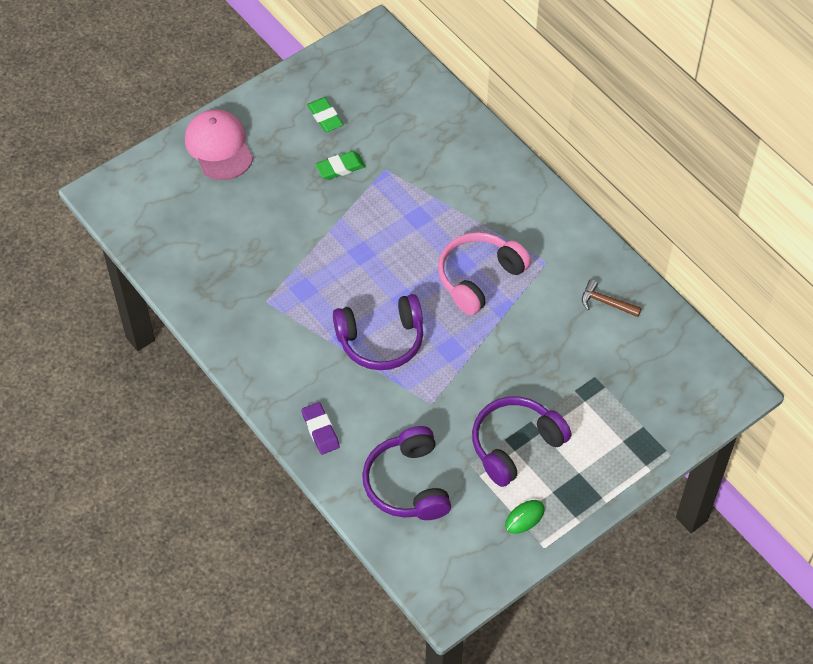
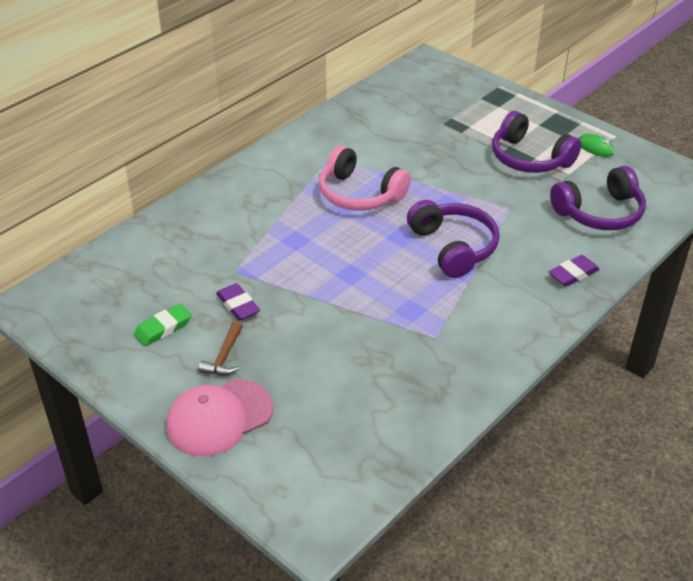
camera: 100 degrees left, 15 degrees down
(340, 168) = (238, 305): green eraser -> purple eraser
(606, 302) = (365, 123): brown hammer -> brown hammer (224, 357)

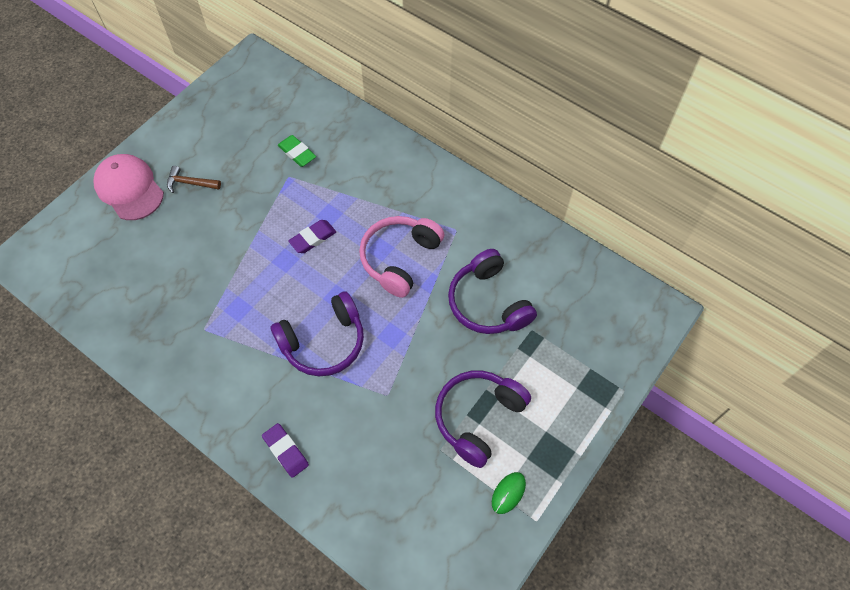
camera: 85 degrees right, 20 degrees up
(163, 328) = (223, 140): green eraser -> green eraser (297, 153)
(238, 305) = (247, 184): purple eraser -> purple eraser (313, 238)
(599, 212) = (386, 487): purple headphones -> purple headphones (488, 302)

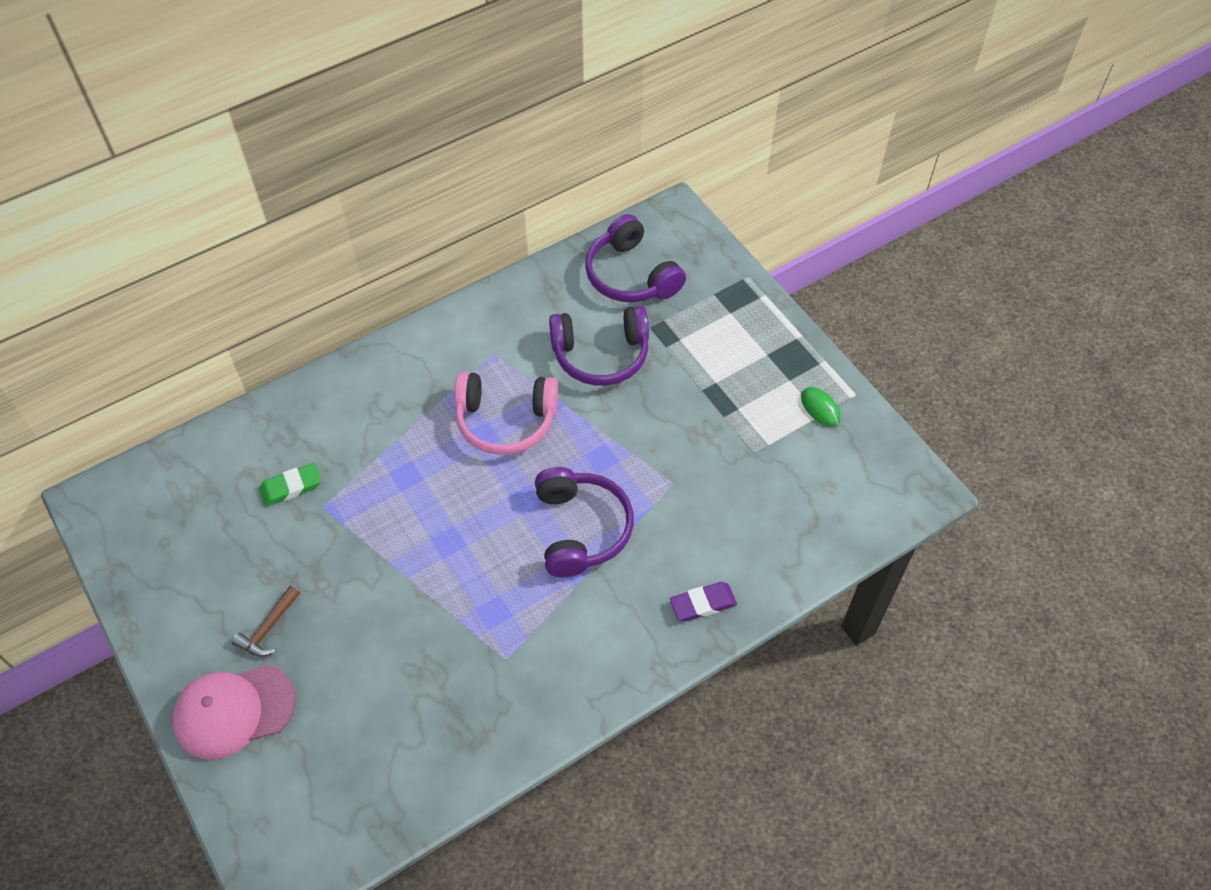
camera: 70 degrees left, 5 degrees down
(313, 238) = (432, 503): purple eraser -> none
(400, 259) = (506, 420): pink headphones -> pink headphones turned 45 degrees counterclockwise
(478, 418) = (731, 407): purple headphones -> purple headphones (631, 275)

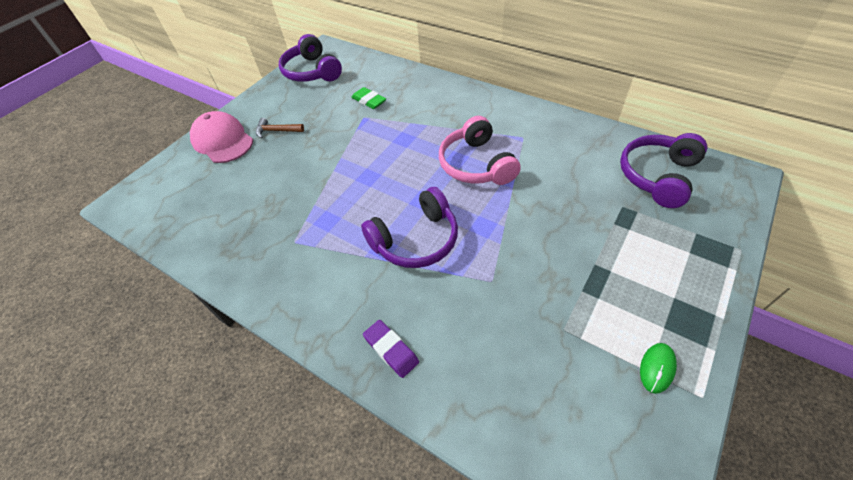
camera: 70 degrees right, 5 degrees down
(601, 354) = (571, 189): purple headphones -> purple headphones (312, 71)

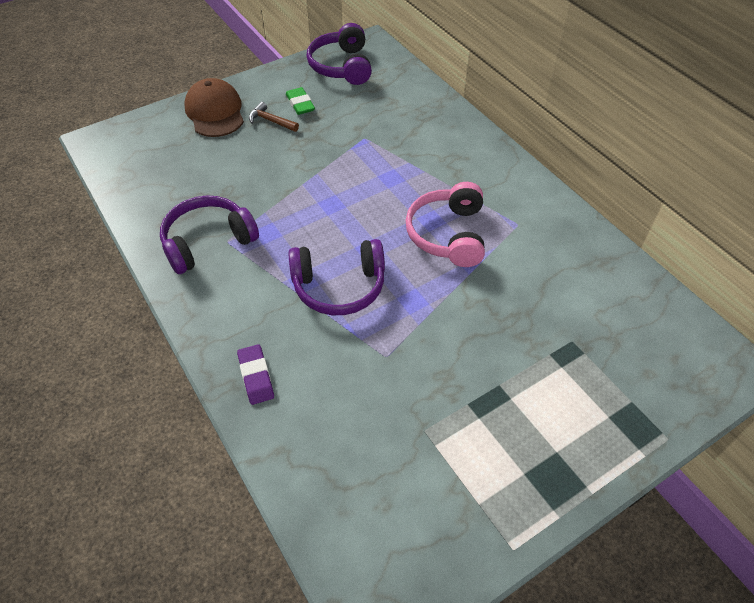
camera: 20 degrees right, 0 degrees up
(222, 141) = (215, 112): pink cap -> brown cap
(369, 101) = (381, 121): green eraser -> green eraser (300, 104)
(657, 368) = (489, 505): green mouse -> none
(658, 176) = (637, 326): purple headphones -> purple headphones (208, 242)

